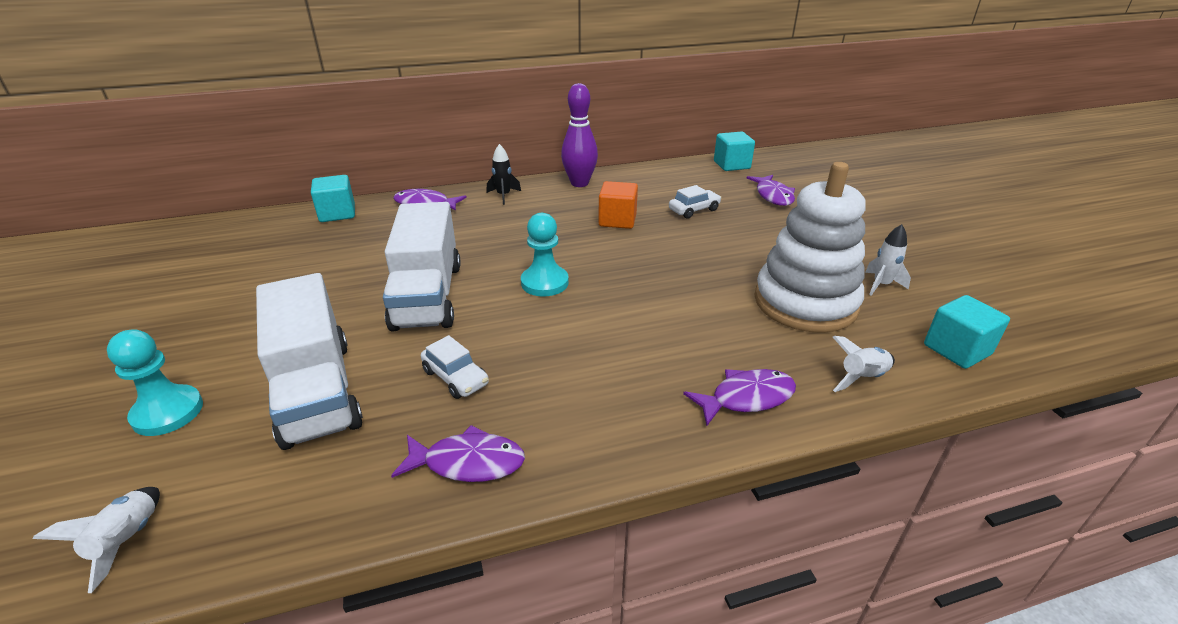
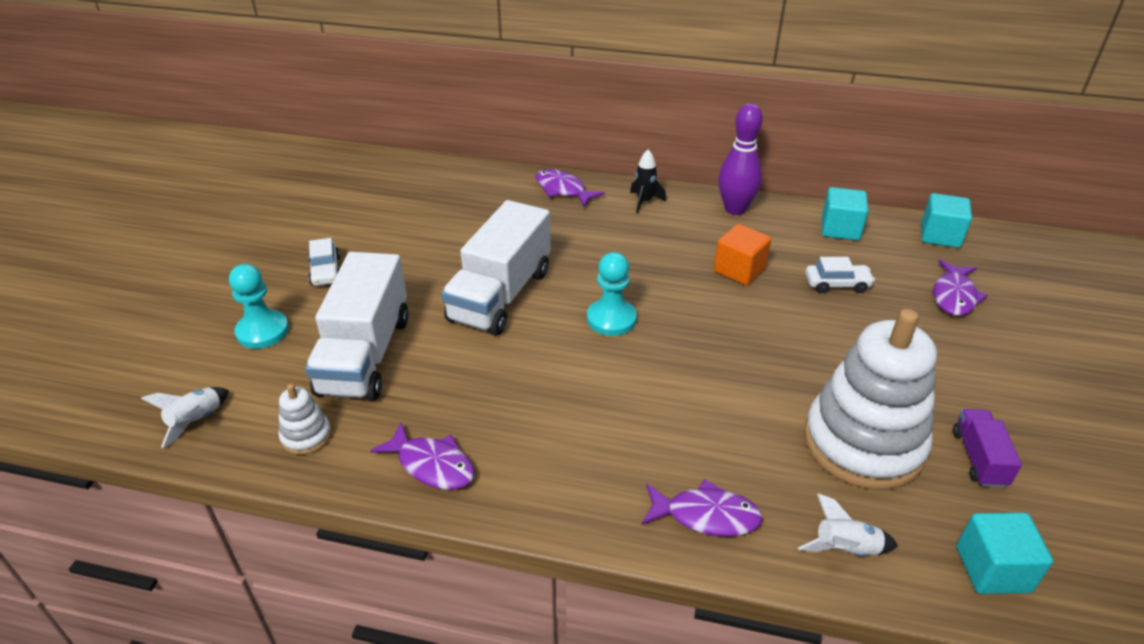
camera: 30 degrees right, 5 degrees up
(297, 495) = (306, 436): none -> white stacking toy
(337, 213) = (480, 177): turquoise cube -> turquoise cube (840, 229)
(455, 377) = (471, 386): white car -> white car (325, 271)
(881, 285) = (978, 458): white rocket -> purple truck

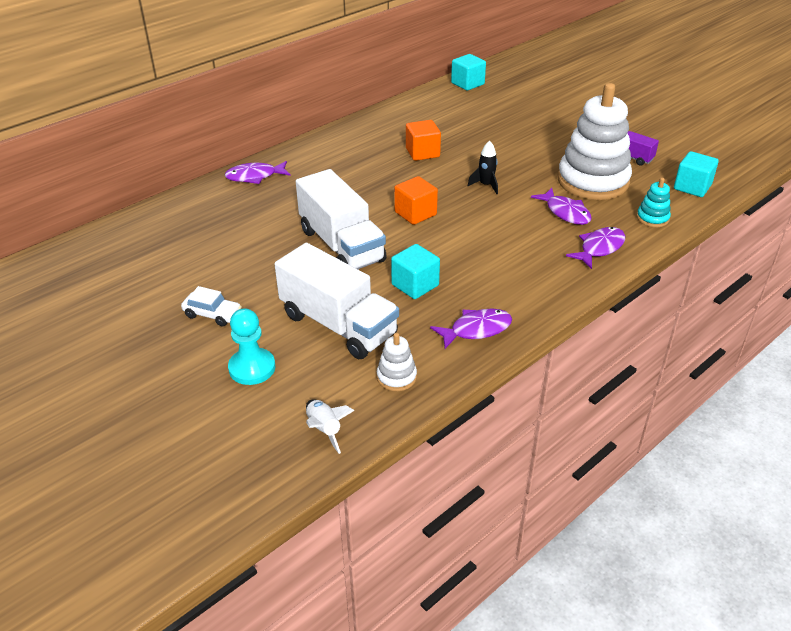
camera: 55 degrees left, 0 degrees up
(611, 319) = (415, 213): turquoise pawn -> orange cube
(644, 202) = (313, 153): black rocket -> black rocket (486, 185)
(735, 209) = (363, 127): purple bowling pin -> none
(837, 284) = (471, 130): white car -> none
(840, 229) = (425, 106): turquoise cube -> turquoise cube (415, 285)
(845, 549) = (652, 218): white rocket -> turquoise stacking toy
(954, 296) = (517, 105): purple fish -> purple fish (565, 212)

